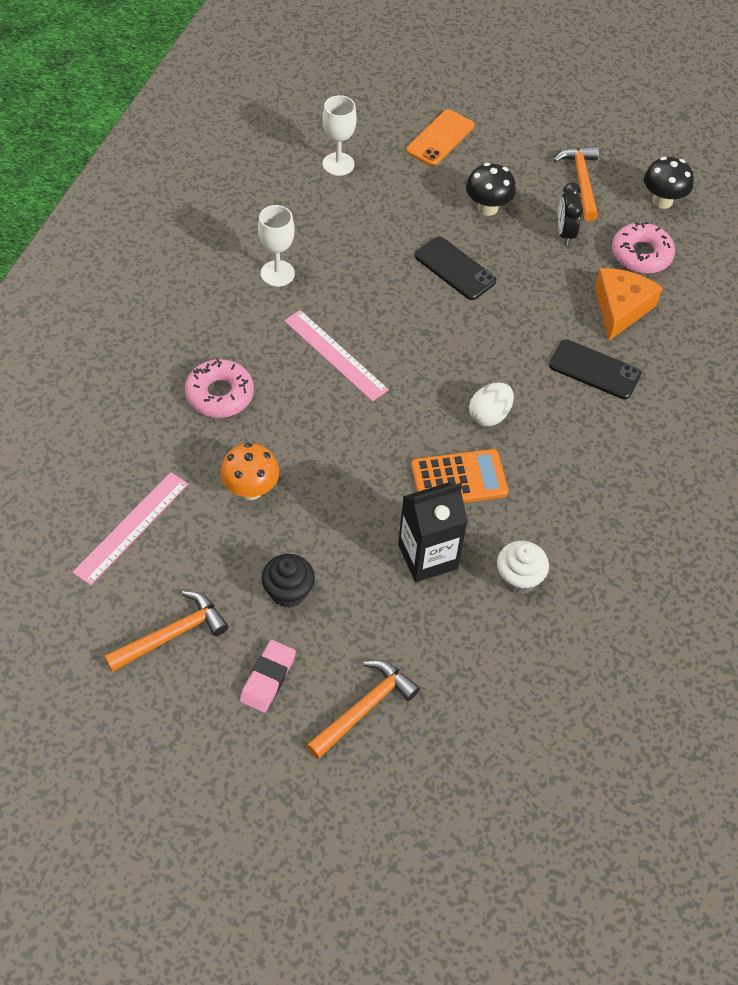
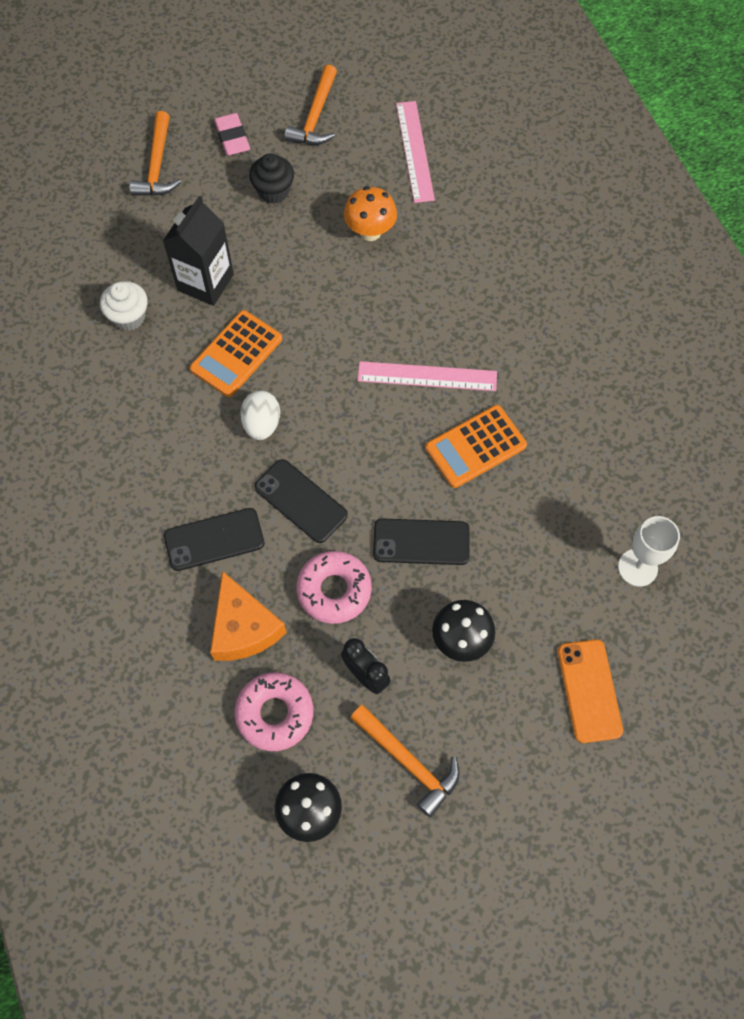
camera: 140 degrees right, 10 degrees up
(220, 394) = (470, 277): pink donut -> pink donut (334, 590)
(277, 273) = (551, 408): white goblet -> none
(355, 291) = (475, 446): none -> orange calculator
(511, 348) = (301, 501): none -> black phone

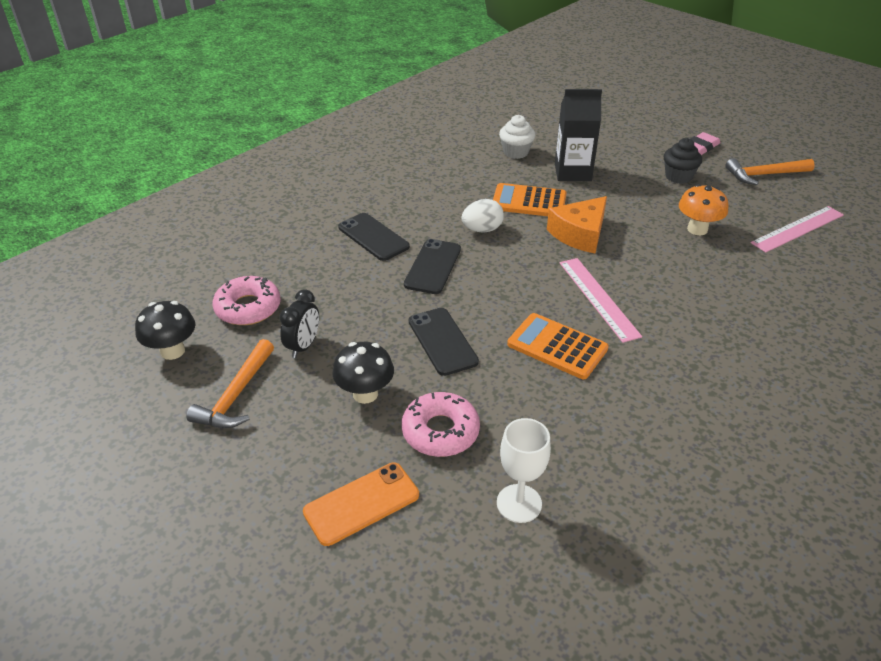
camera: 65 degrees right, 25 degrees down
(157, 165) = (641, 127): orange hammer -> none
(243, 628) = (311, 271): orange cheese -> orange cheese (580, 234)
(334, 590) = (368, 306): pink donut -> pink donut (440, 431)

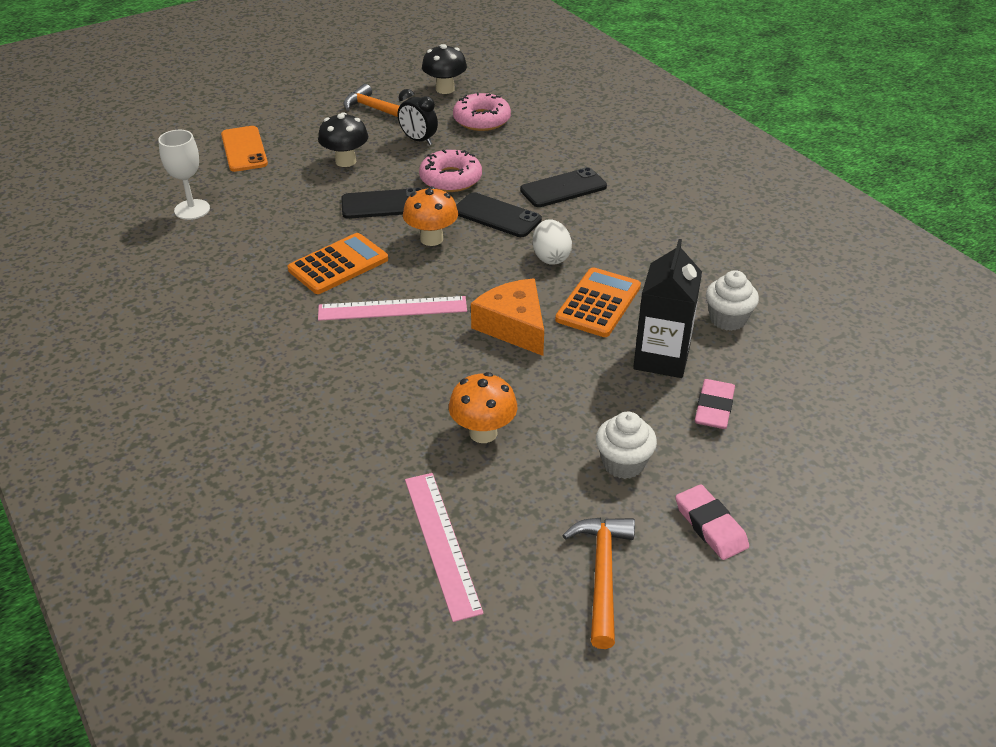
camera: 105 degrees right, 0 degrees up
(440, 431) = (283, 188): pink donut -> pink donut (450, 179)
(487, 297) = (431, 239): none -> orange mushroom
(606, 152) = (714, 408): none -> pink eraser
(678, 176) = (623, 463): black cupcake -> white cupcake

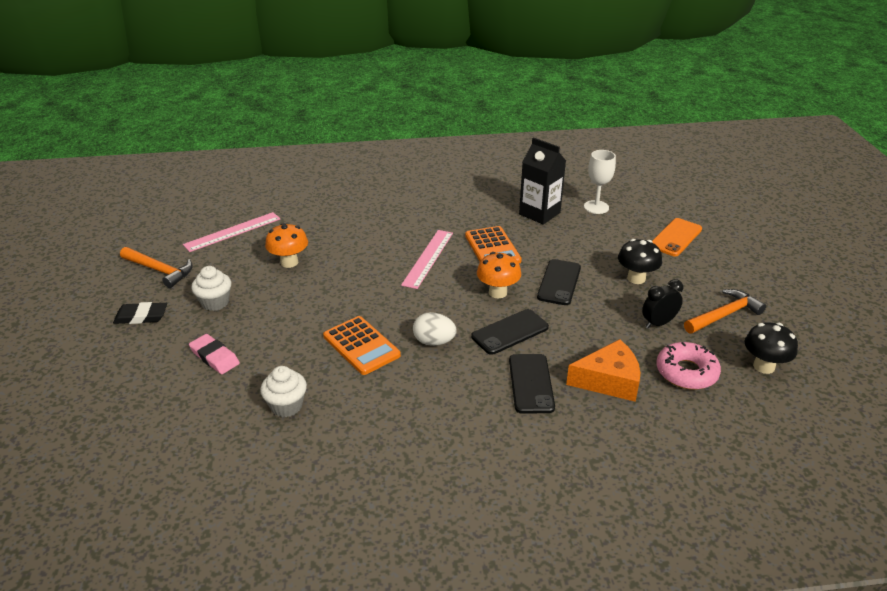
camera: 115 degrees right, 5 degrees down
(244, 149) = (675, 237): orange phone -> orange phone turned 60 degrees counterclockwise
(441, 543) = (232, 231): pink ruler -> pink ruler turned 45 degrees counterclockwise
(450, 179) = (581, 324): pink donut -> none
(514, 326) = (369, 300): orange cheese -> orange cheese (609, 381)
(661, 358) = (280, 353): black carton -> black carton (539, 213)
(710, 526) = (141, 316): pink eraser -> black eraser

